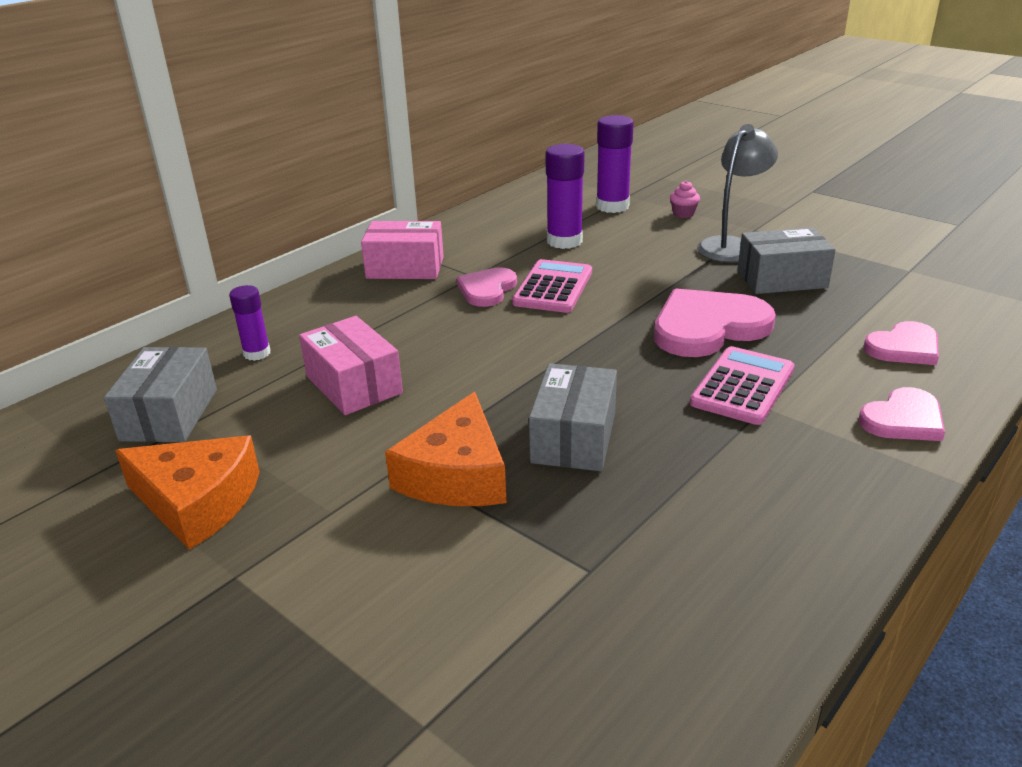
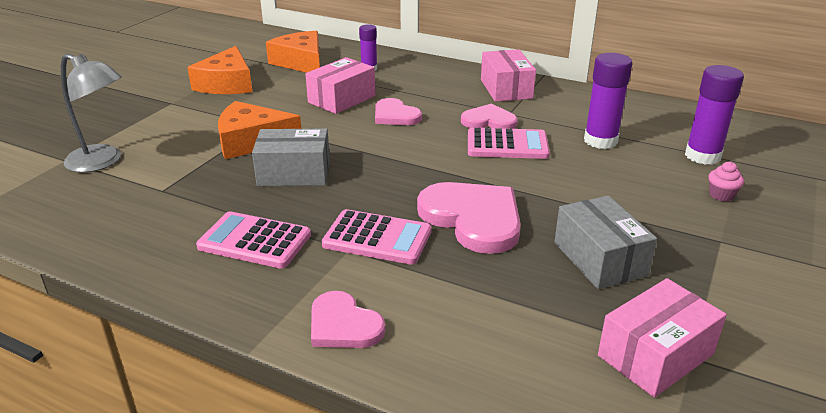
camera: 75 degrees right, 0 degrees up
(169, 414) = (301, 62): grey box -> orange cheese
(731, 246) = (661, 226): grey lamp -> grey lamp (102, 162)
(745, 475) = (254, 241): none -> pink calculator
(904, 347) = (482, 336): pink heart -> pink heart (395, 115)
(910, 282) = (655, 355): none -> pink box

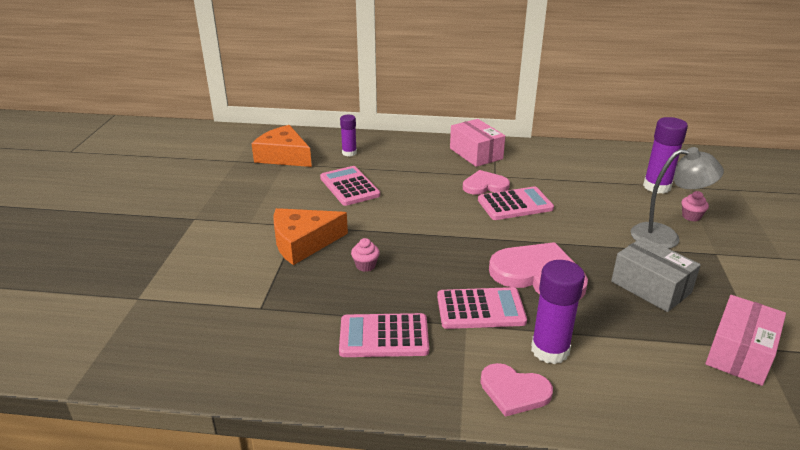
camera: 20 degrees left, 0 degrees up
(102, 162) = (178, 292): grey lamp -> grey lamp (665, 236)
(227, 84) = (232, 189): orange cheese -> none
(294, 173) = (365, 266): grey box -> pink cupcake
(342, 99) = (349, 187): pink box -> pink calculator
(395, 115) = (407, 194): pink heart -> none
(600, 141) = (579, 187): purple glue stick -> purple glue stick (550, 350)

